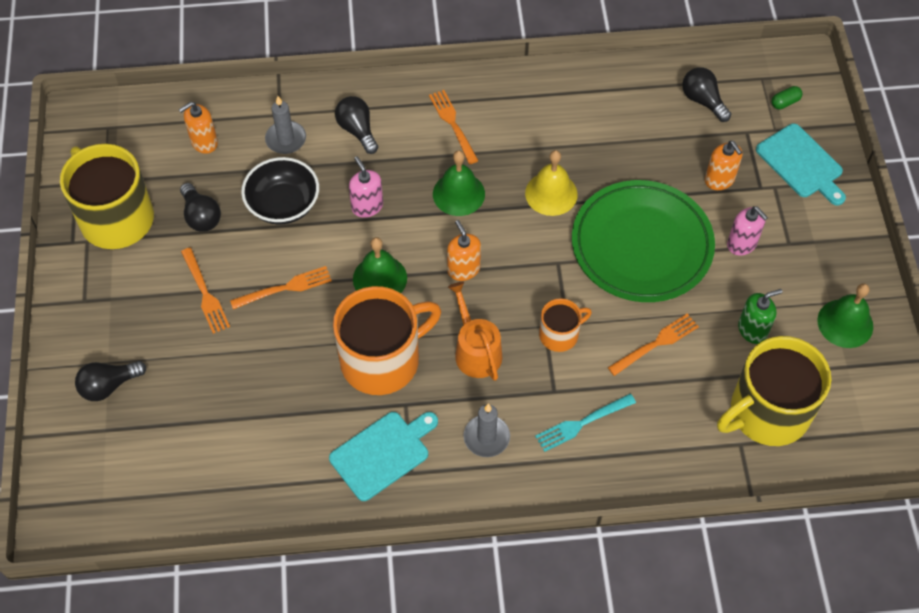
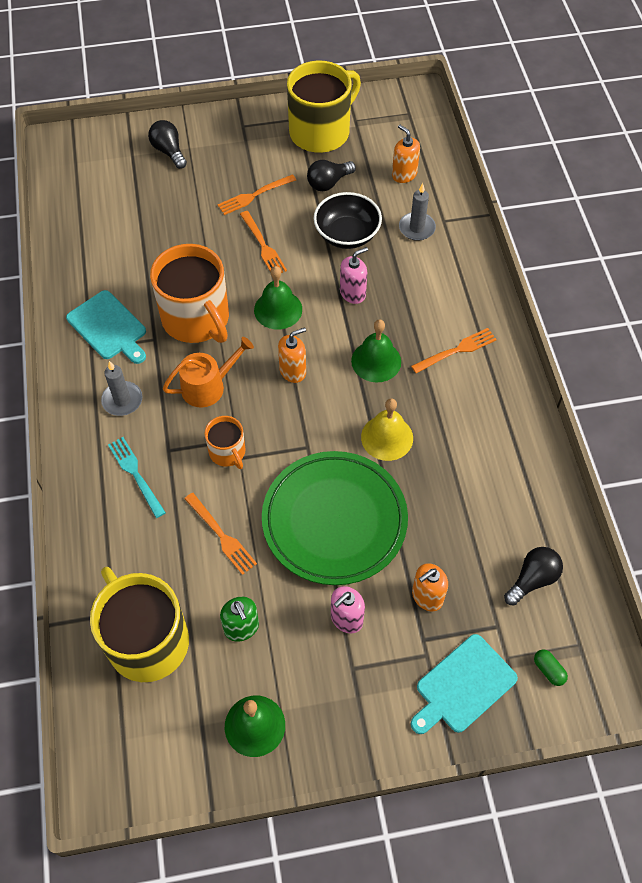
camera: 85 degrees right, 0 degrees up
(357, 130) = (436, 278): black light bulb -> none

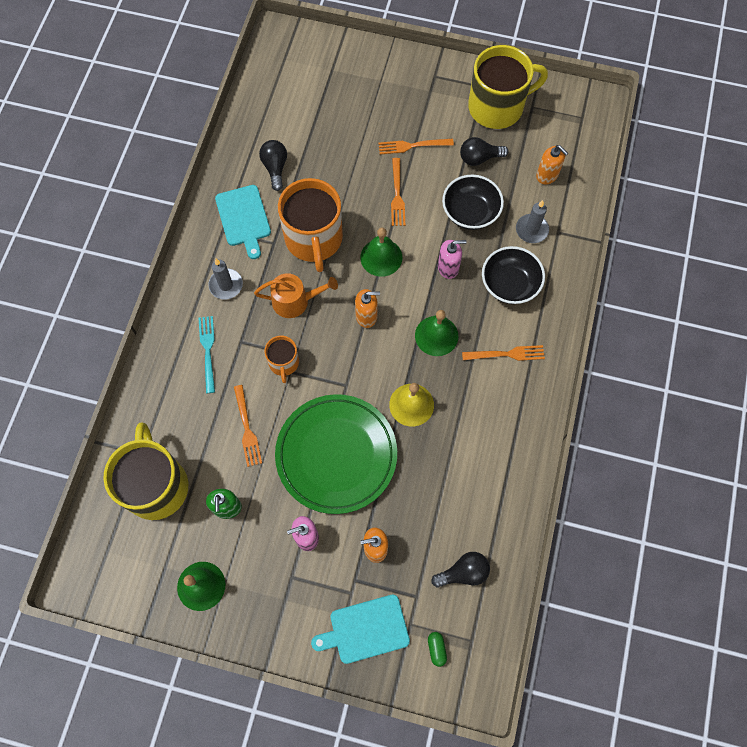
camera: 25 degrees right, 10 degrees up
(169, 151) = (363, 77): black light bulb -> black light bulb (275, 168)
(404, 174) = (547, 175): orange soap dispenser -> orange soap dispenser turned 150 degrees clockwise
(423, 285) = (509, 284): none -> black bowl

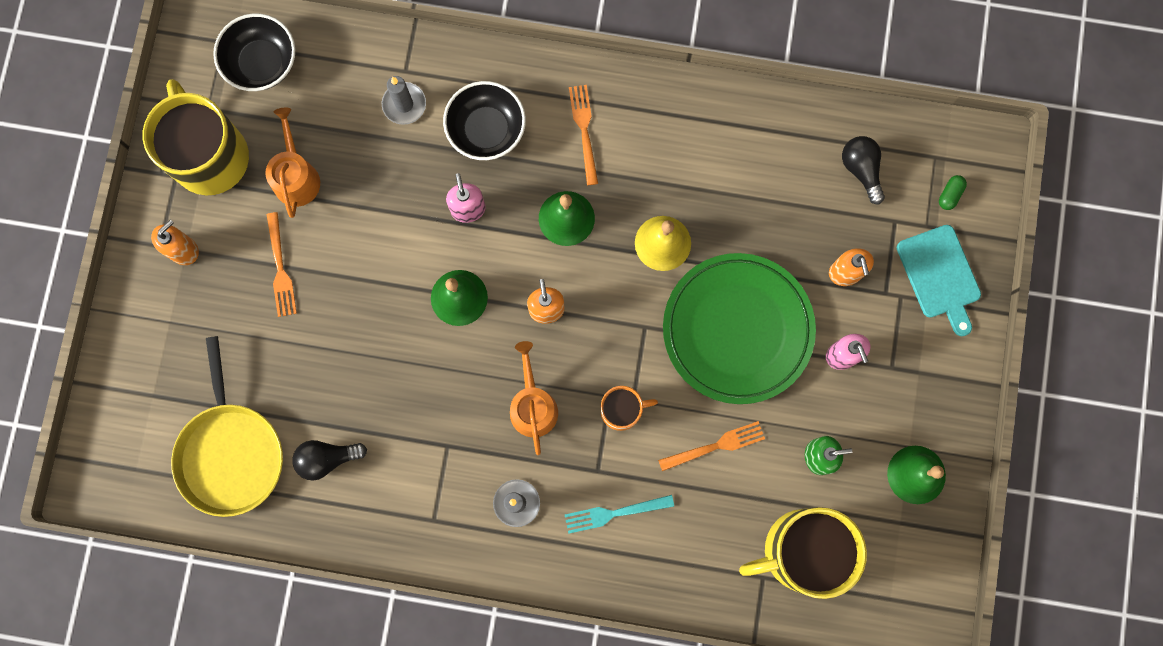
camera: 95 degrees left, 10 degrees up
(244, 218) = (412, 493): turquoise cutting board -> none
(287, 112) = (230, 453): none -> yellow pan
(314, 239) = (437, 391): orange mug -> none
(397, 195) = (361, 283): orange fork -> none
(436, 649) = (949, 195): green capsule -> green capsule turned 45 degrees counterclockwise
(470, 212) = (383, 184): black bowl -> black bowl (262, 63)
(479, 158) = (296, 176): black light bulb -> orange watering can
(547, 175) = (319, 86): orange soap dispenser -> orange soap dispenser (183, 250)

